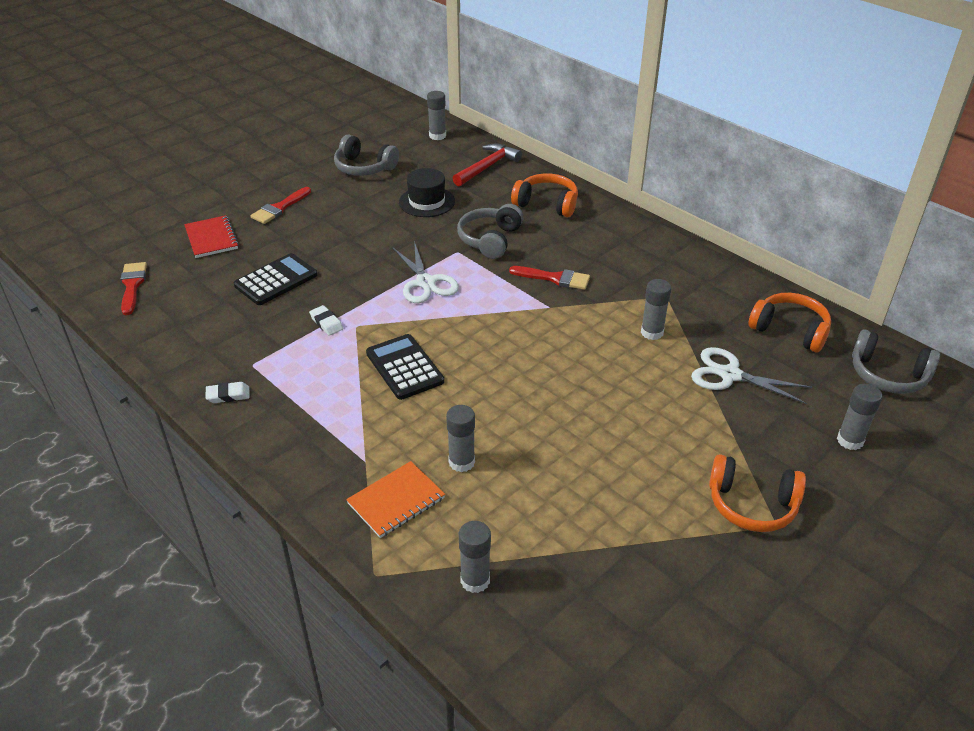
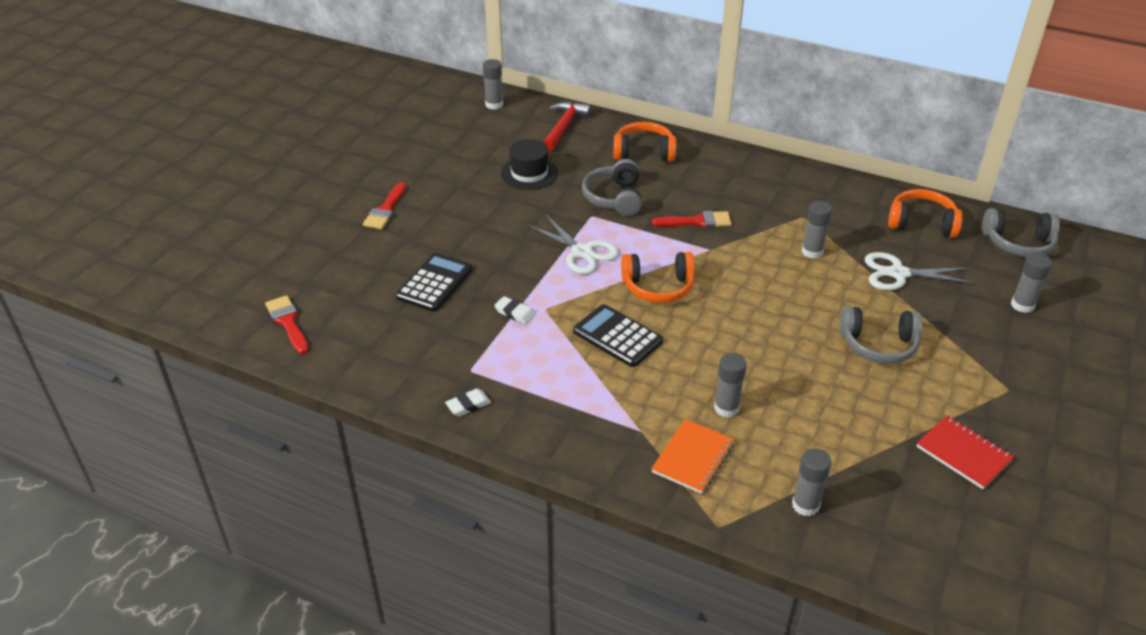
camera: 20 degrees left, 0 degrees up
(211, 238) = (336, 256): red notebook -> red notebook (963, 454)
(364, 167) = (443, 151): grey headphones -> grey headphones (878, 345)
(751, 505) = (981, 378): orange headphones -> orange headphones (658, 287)

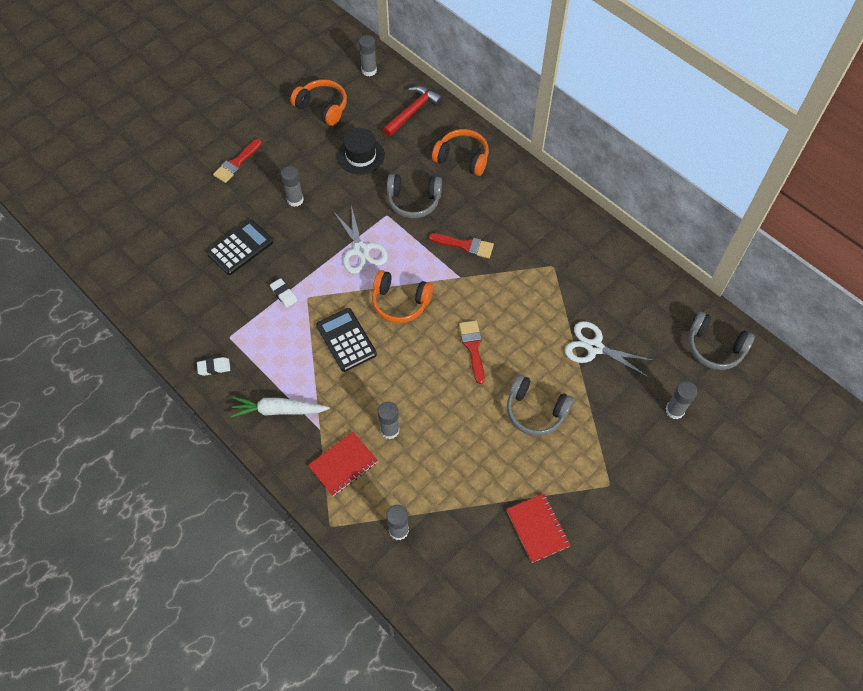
camera: 20 degrees right, 20 degrees up
(288, 322) = (125, 253): red brush -> red brush (473, 347)
(577, 426) = (278, 410): none -> white carrot
(614, 198) = (413, 201): grey headphones -> grey headphones turned 105 degrees counterclockwise
(693, 458) = (343, 464): orange notebook -> red notebook
(812, 252) = (538, 304): grey glue stick -> grey glue stick (295, 200)
(921, 223) = (647, 302): orange headphones -> orange headphones (322, 107)

